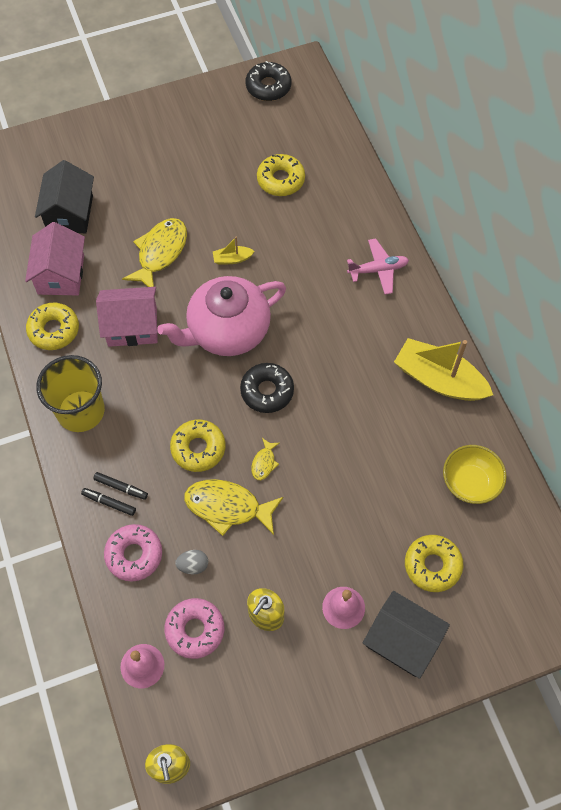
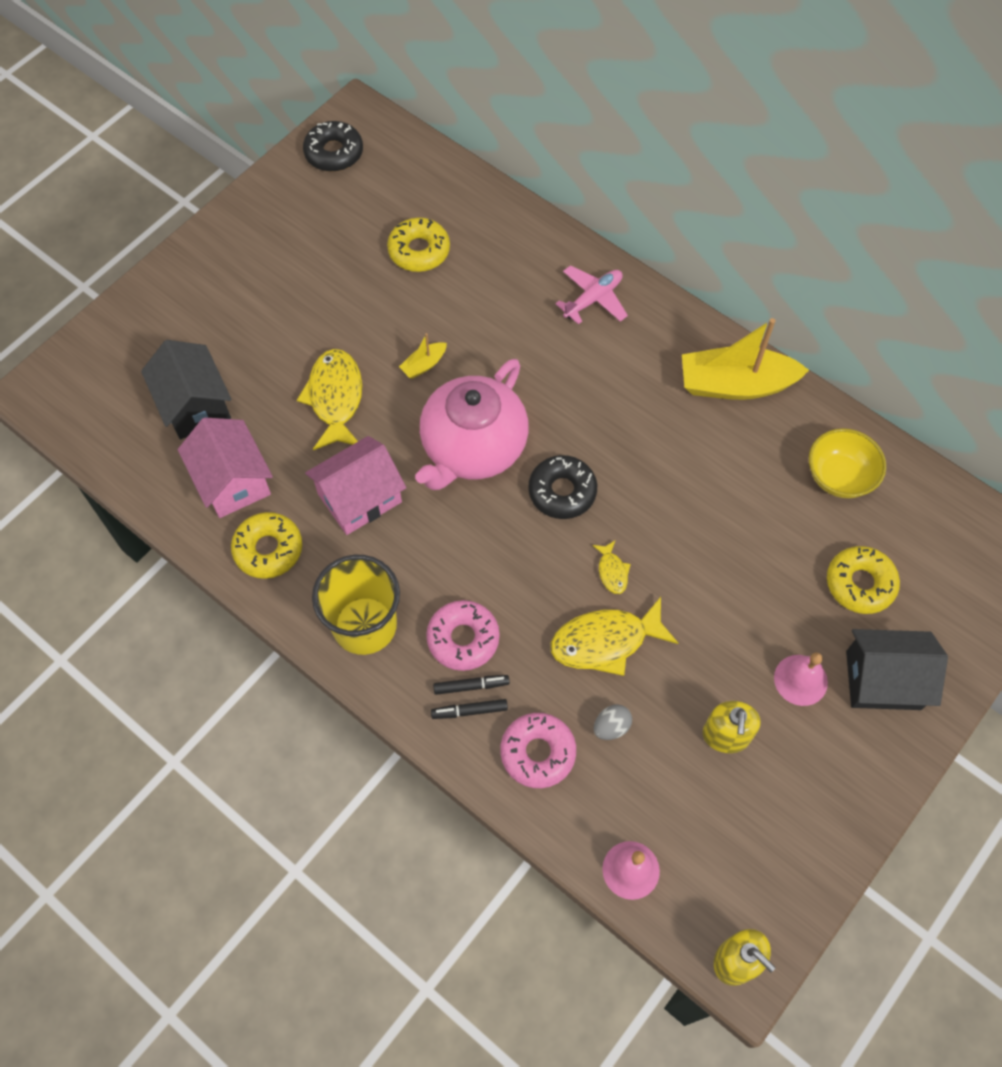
camera: 30 degrees left, 0 degrees up
(195, 630) = (661, 796): pink donut -> pink donut (463, 639)
(198, 448) = (529, 595): yellow donut -> none

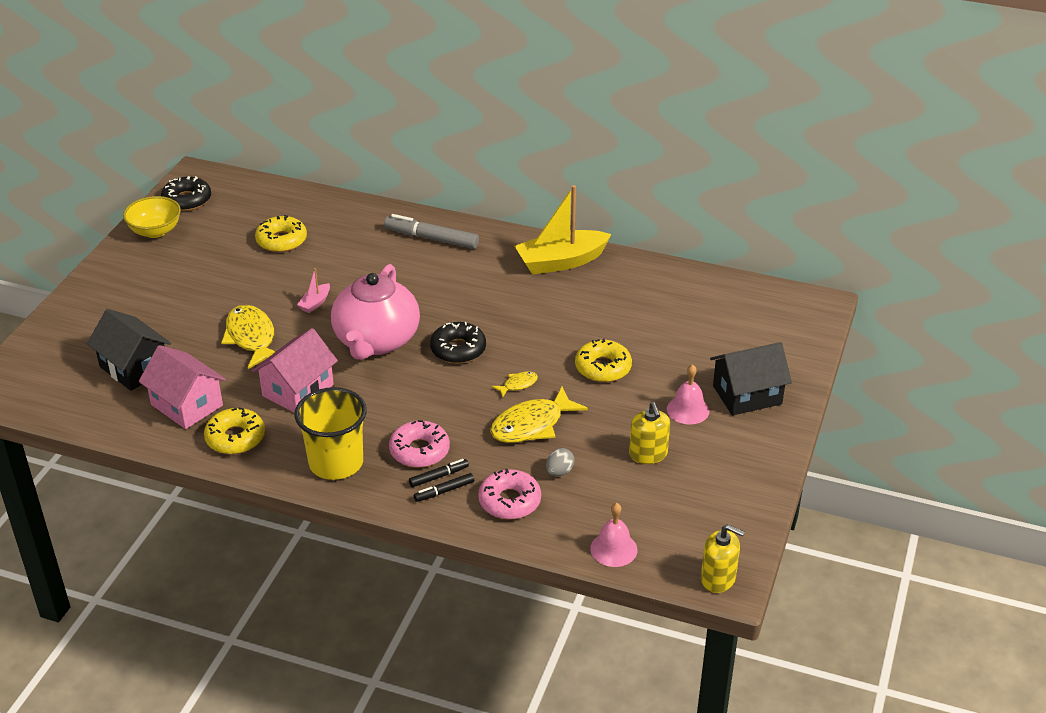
camera: 20 degrees left, 25 degrees down
(424, 365) = (315, 303): yellow boat -> pink boat
(593, 299) = (431, 239): pink plane -> grey marker
(612, 571) = (518, 385): yellow fish -> yellow fish turned 90 degrees counterclockwise
(839, 476) = (661, 294): yellow bowl -> yellow bowl (155, 231)
(860, 584) = (704, 347): yellow donut -> yellow donut (603, 368)

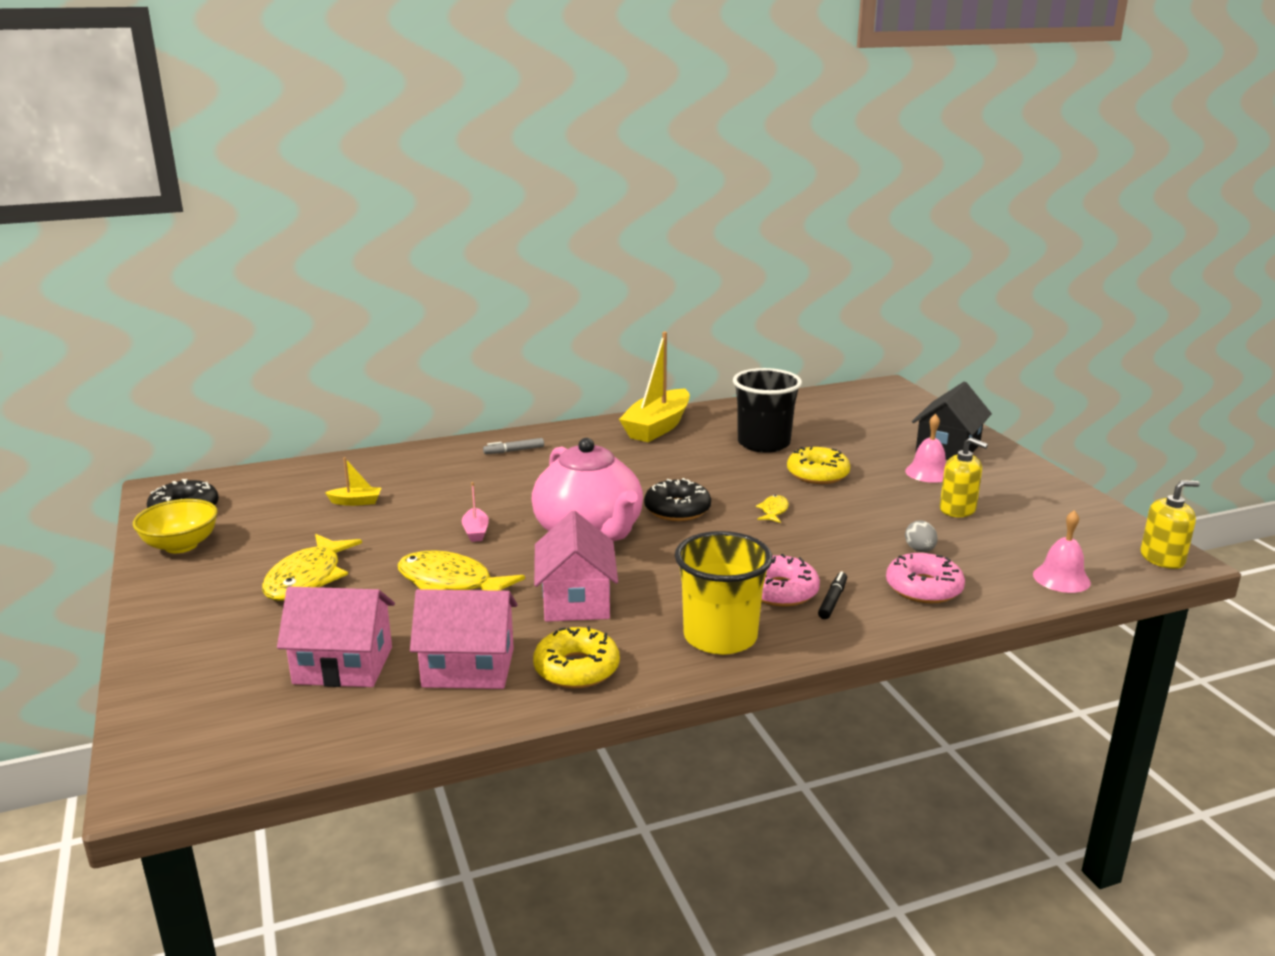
camera: 40 degrees left, 15 degrees down
(134, 368) = (343, 665): black house -> pink house
(281, 240) = (356, 502): yellow donut -> yellow boat
(431, 239) = (514, 451): grey marker -> grey marker, size x0.53
(444, 491) = (858, 608): black marker -> none
(532, 425) = (837, 531): yellow fish -> yellow fish (307, 578)
(612, 317) = (763, 443): none -> black cup

